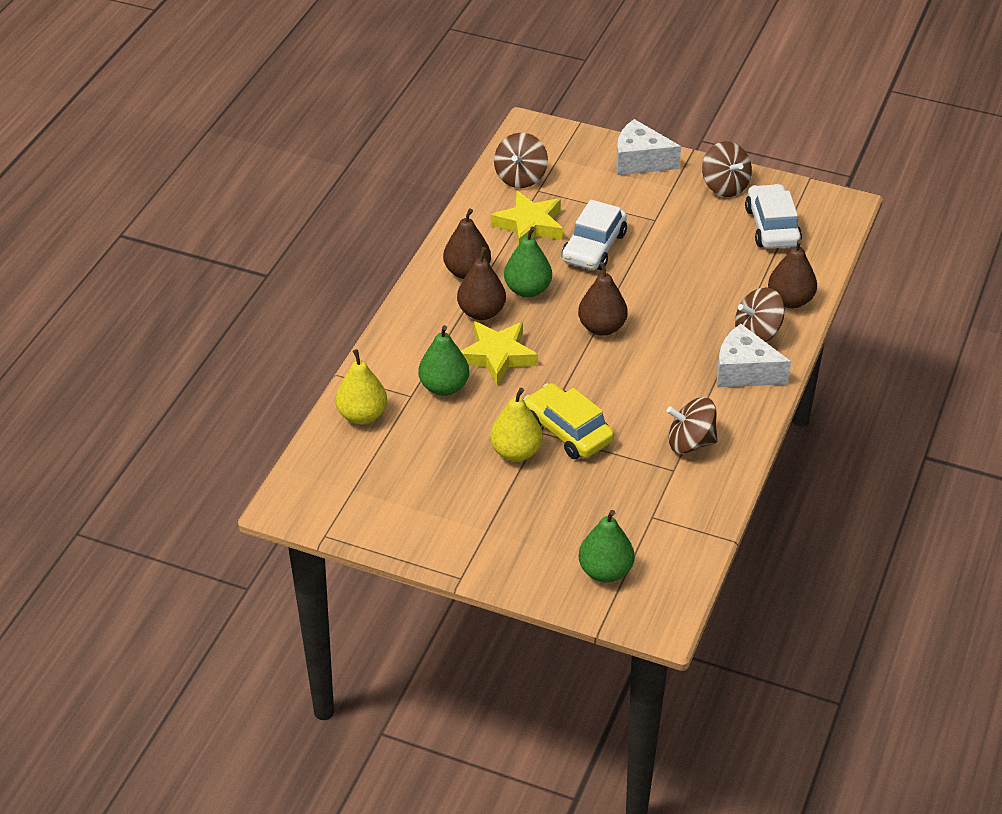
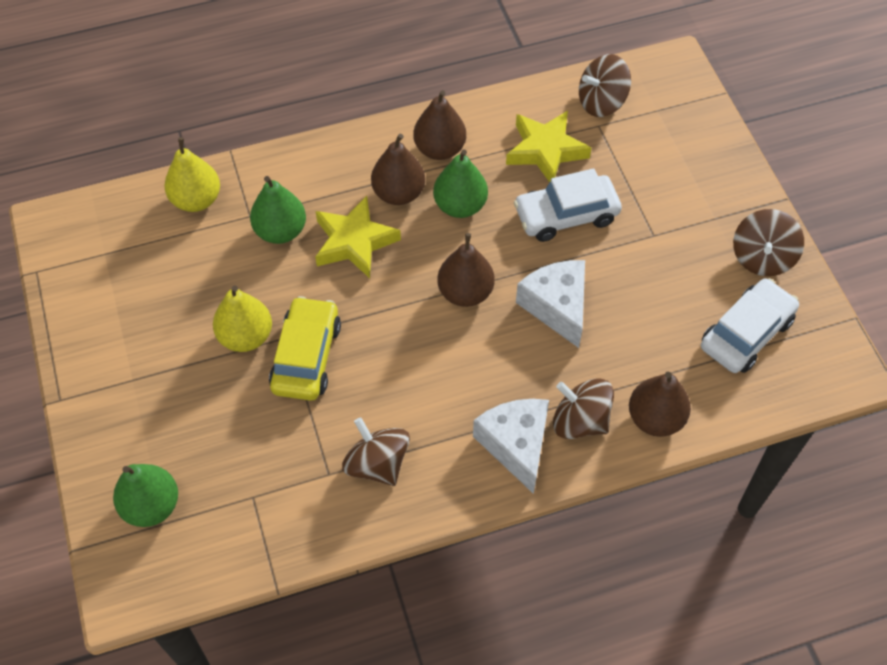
camera: 50 degrees right, 15 degrees up
(640, 161) = (722, 170): white cheese -> white cheese (557, 306)

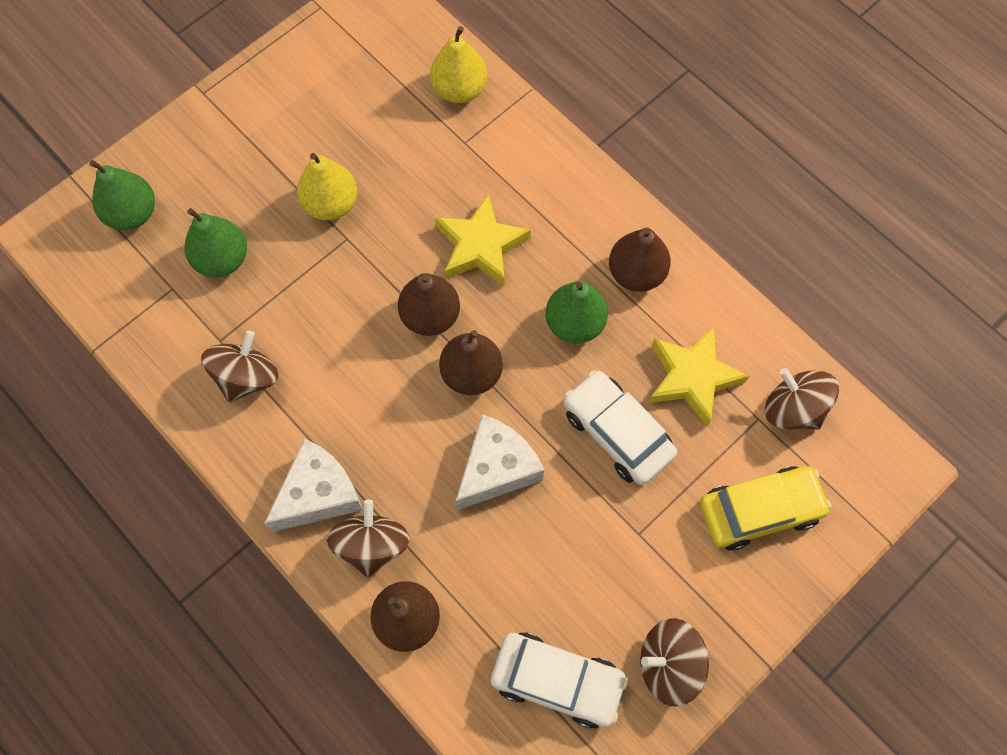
camera: 65 degrees right, 10 degrees up
(280, 231) = (460, 176): green pear -> green pear (222, 259)
(306, 356) = (332, 264): yellow car -> yellow car (760, 510)
(398, 193) = (559, 259): brown pear -> brown pear (430, 316)

